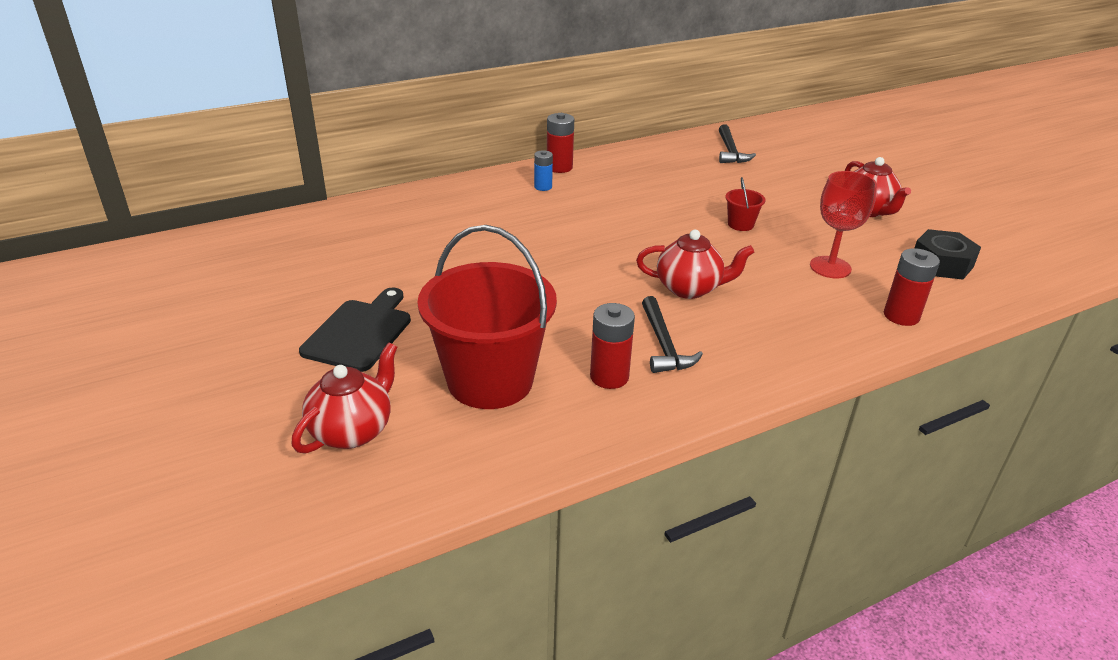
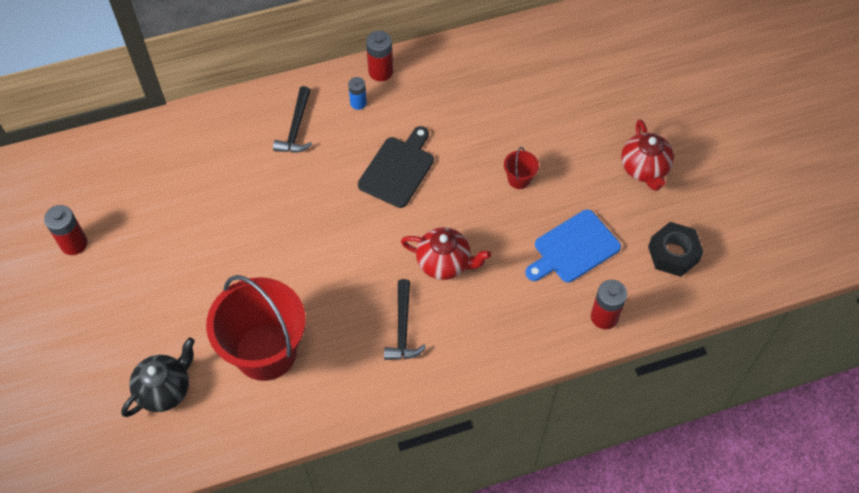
camera: 10 degrees right, 25 degrees up
(352, 431) = (165, 389): red teapot -> black teapot
(360, 332) = (179, 287): black cutting board -> black cutting board (398, 169)
(609, 377) = (352, 358): red battery -> red battery (74, 243)
(730, 151) = (553, 57): black hammer -> black hammer (296, 128)
(830, 267) = (573, 248): red goblet -> blue cutting board

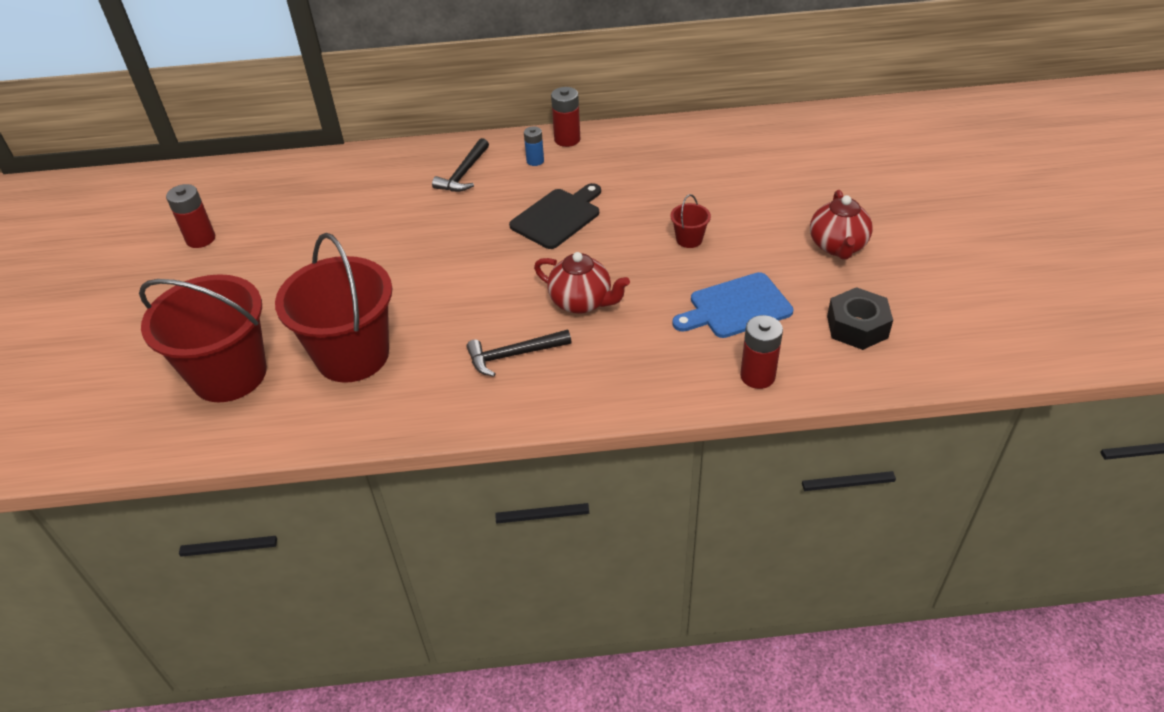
camera: 15 degrees right, 15 degrees down
(165, 389) = (229, 375): black teapot -> red bucket
(402, 328) = (513, 355): black hammer -> black hammer turned 60 degrees clockwise

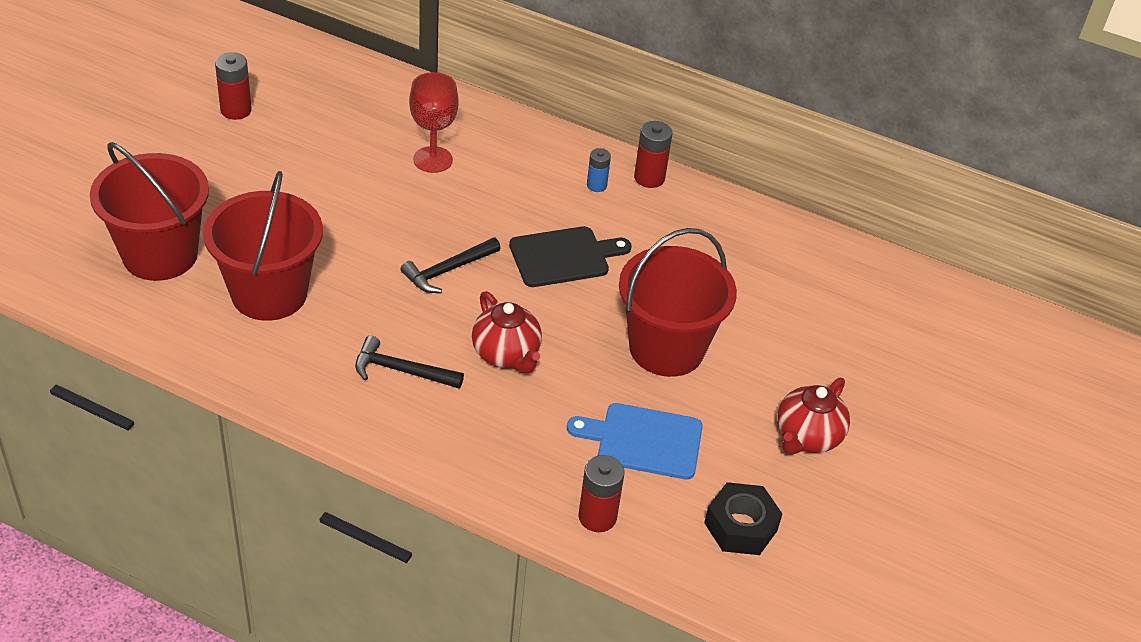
camera: 25 degrees right, 0 degrees up
(397, 200) = (433, 159): none -> red goblet
(463, 174) = (517, 164): black hammer -> black hammer (447, 270)
(689, 239) = (666, 348): red bucket -> red bucket, size x2.49

